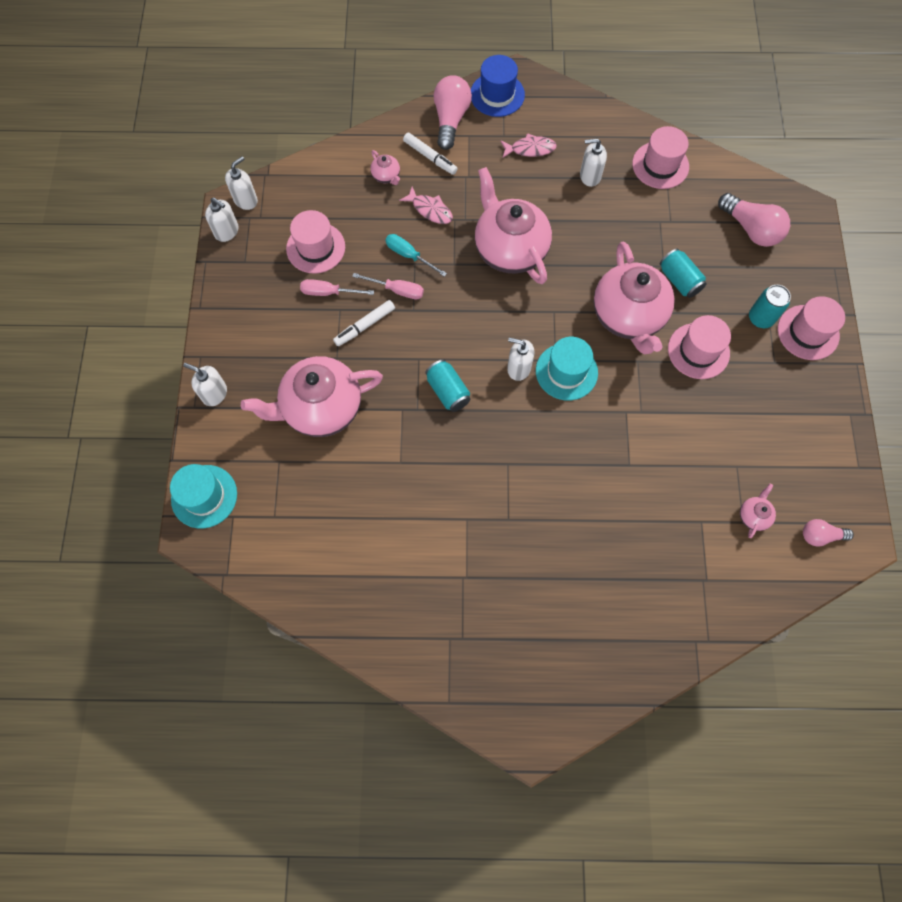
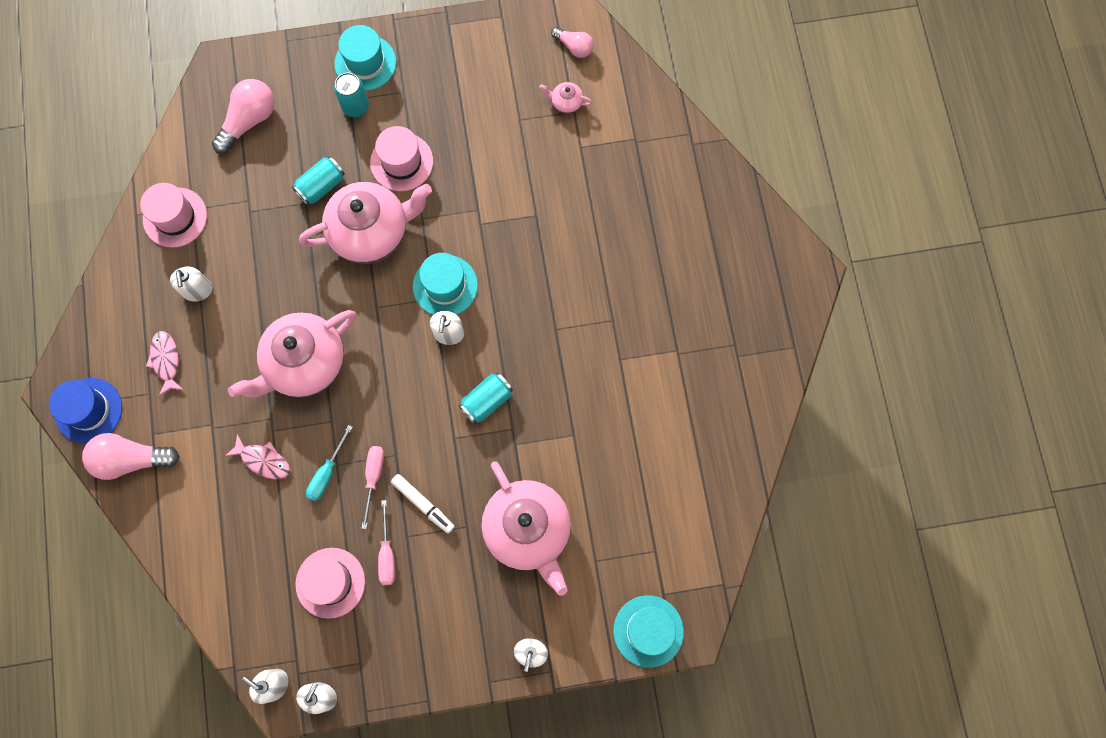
camera: 100 degrees left, 5 degrees up
(386, 176) = (221, 520): pink teapot -> none
(430, 157) = (189, 474): white marker -> none
(430, 210) = (263, 460): pink fish -> pink fish turned 90 degrees clockwise
(808, 332) = (365, 63): pink hat -> turquoise hat
(820, 535) = (574, 47): pink light bulb -> pink light bulb turned 45 degrees counterclockwise

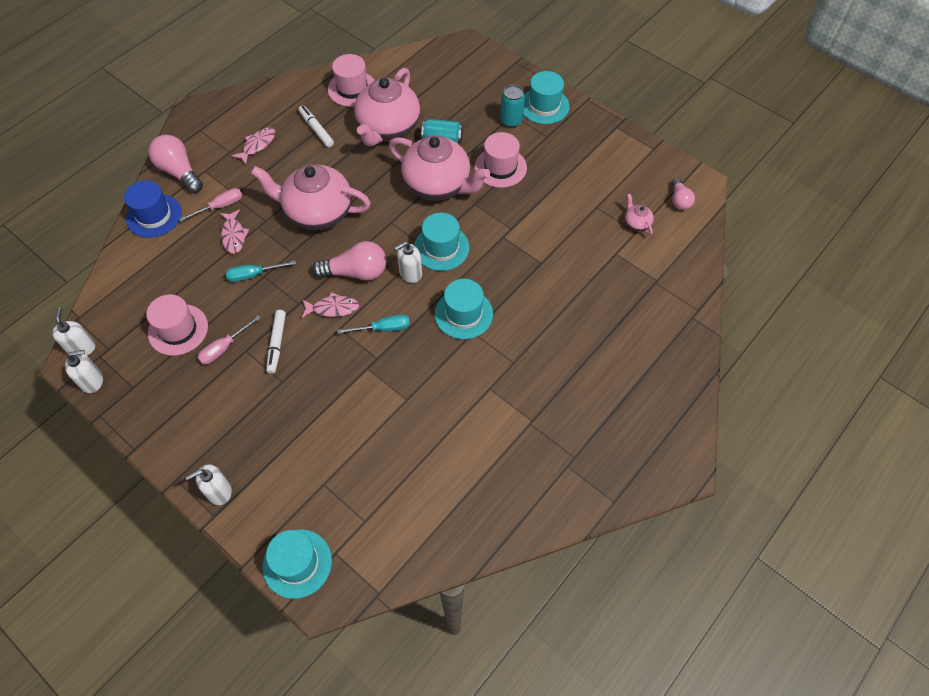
camera: 50 degrees right, 15 degrees down
(89, 410) = (194, 132): blue hat -> blue hat (154, 215)
(197, 290) = (316, 129): white soap dispenser -> white marker
(249, 121) = (447, 80): pink light bulb -> pink light bulb (356, 272)
(373, 478) = (272, 302): pink screwdriver -> pink screwdriver (220, 206)
(427, 428) = (333, 308): none -> pink fish
(486, 401) = (383, 328): turquoise can -> turquoise screwdriver
(528, 530) = (310, 422): pink teapot -> pink teapot (388, 128)
(531, 322) = (463, 314): none -> turquoise hat

